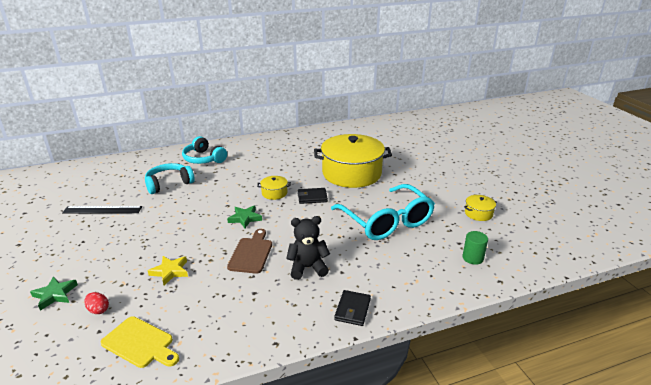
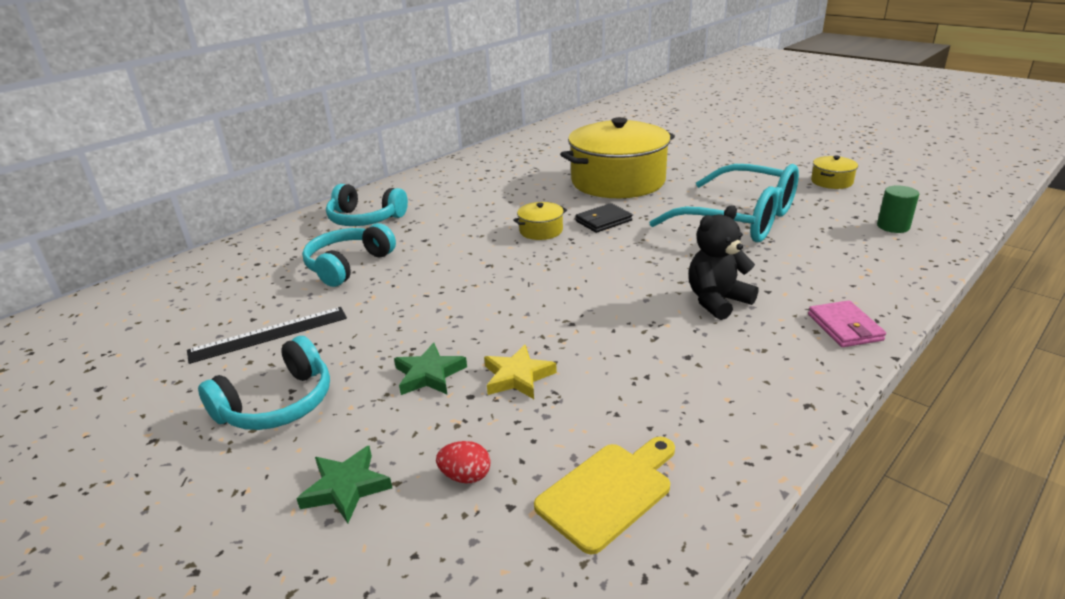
camera: 25 degrees left, 0 degrees up
(71, 246) = (277, 404): none -> turquoise headphones
(140, 343) = (608, 492): yellow cutting board -> yellow cutting board turned 45 degrees counterclockwise
(245, 218) = (540, 272): green star -> green star (429, 374)
(251, 253) = (613, 311): brown cutting board -> none
(352, 309) = (844, 327): black wallet -> pink wallet

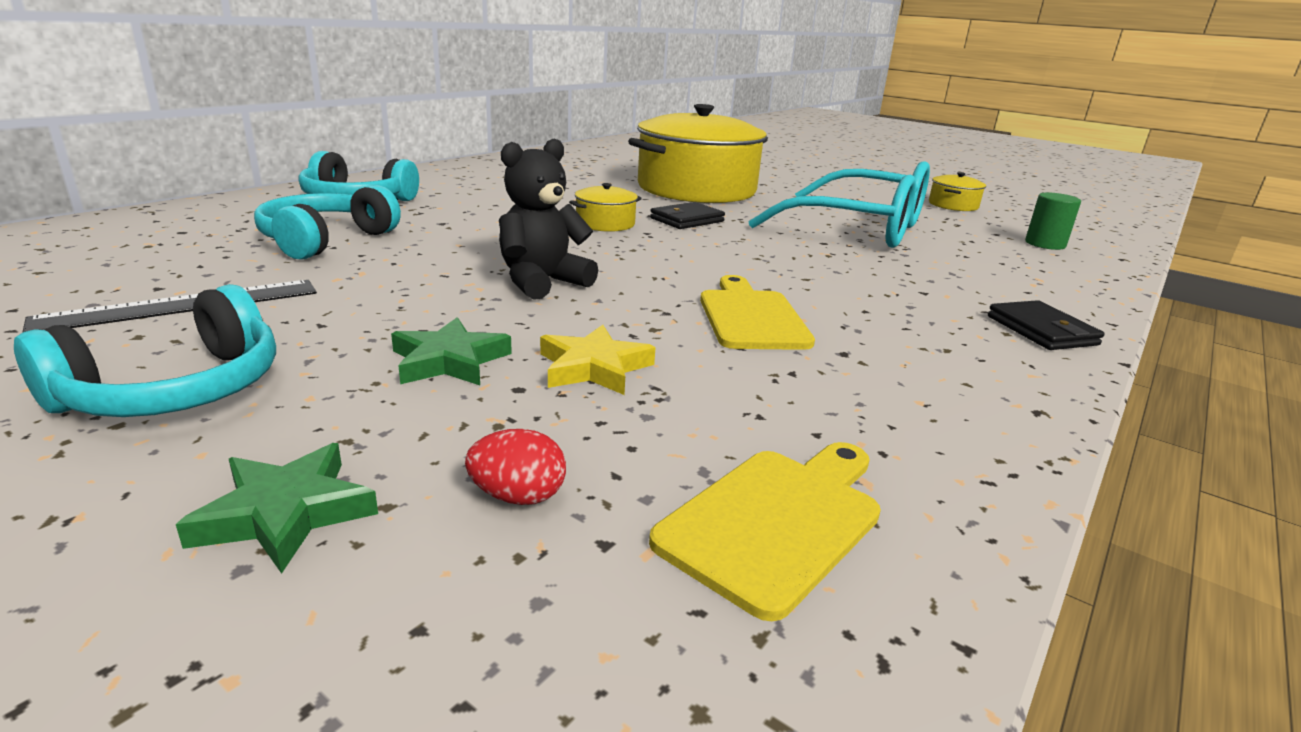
camera: 10 degrees left, 5 degrees down
(630, 325) = (751, 317): none -> yellow cutting board
(717, 301) = (862, 298): black teddy bear -> black teddy bear (542, 282)
(844, 327) = (1041, 330): pink wallet -> black wallet

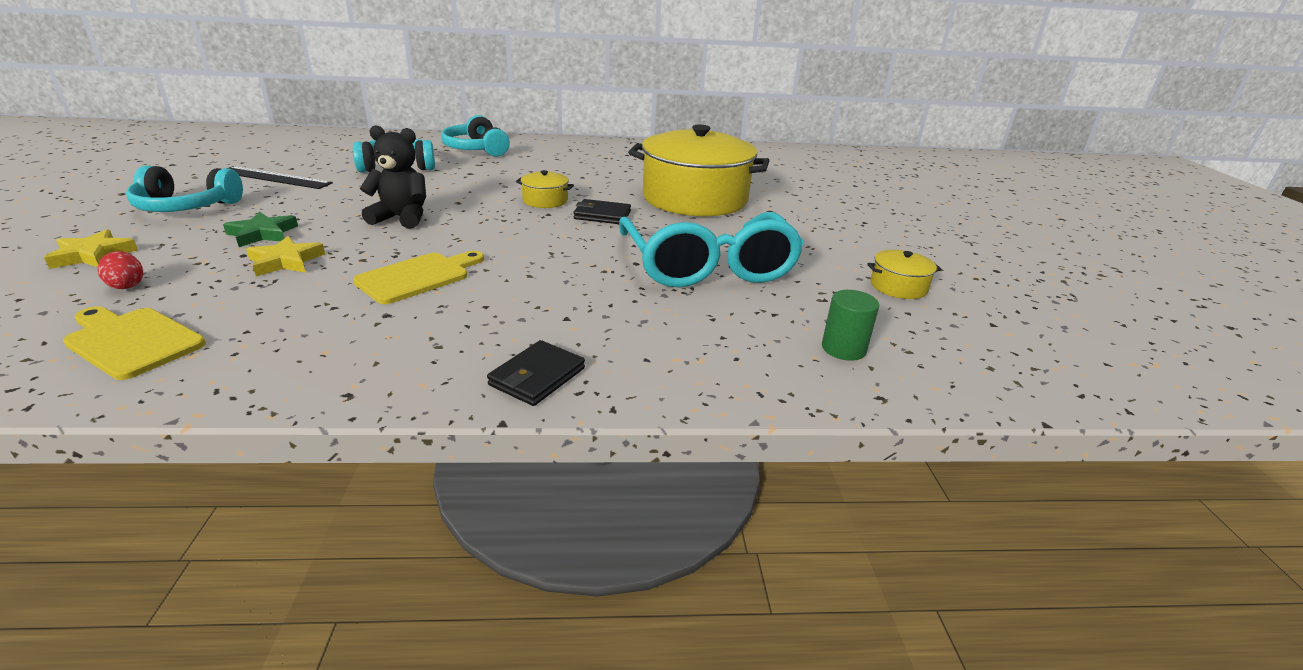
camera: 50 degrees right, 5 degrees up
(286, 513) = (93, 255): green star -> yellow star
(776, 521) = (132, 341): yellow cutting board -> yellow cutting board turned 150 degrees counterclockwise

